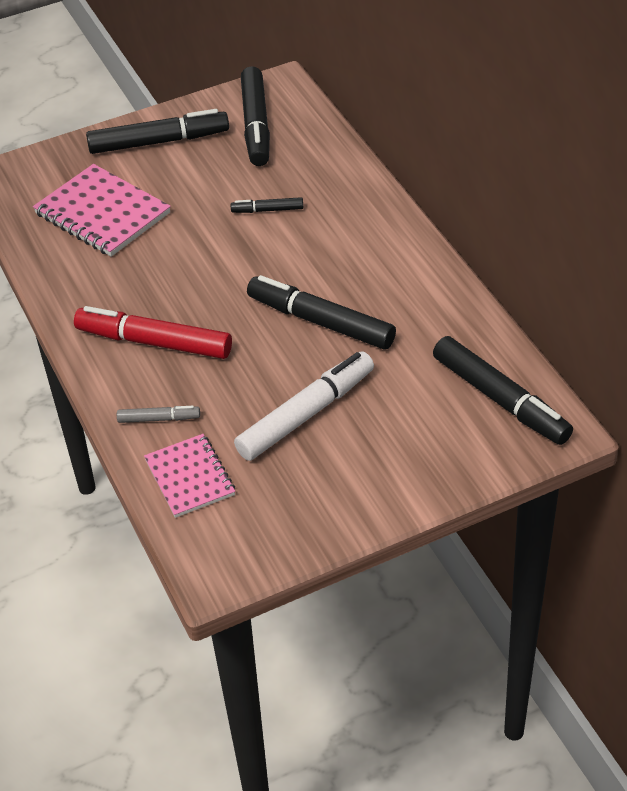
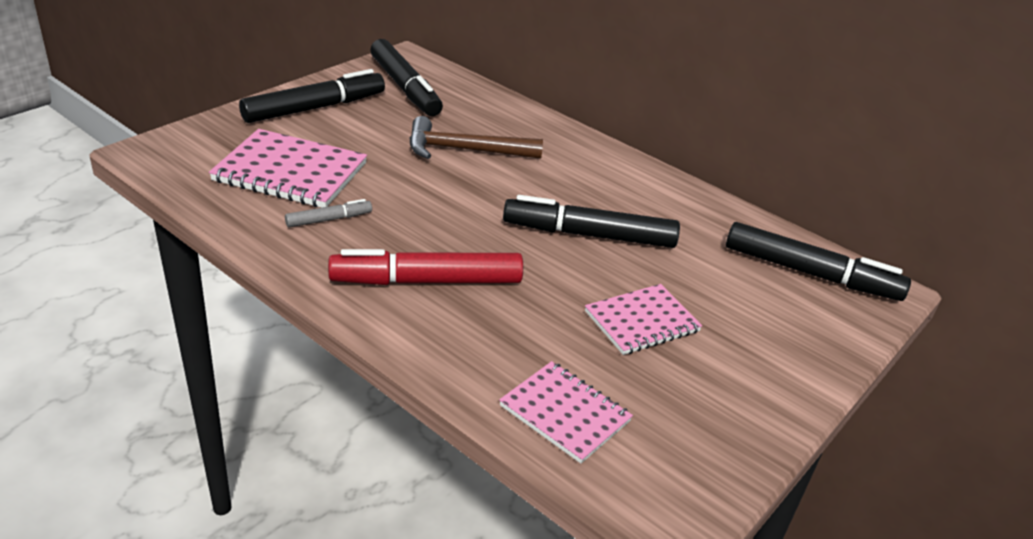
camera: 30 degrees left, 10 degrees down
(159, 419) = (485, 357): grey marker -> grey marker (329, 219)
(267, 210) = (465, 150): black marker -> brown hammer
(306, 414) = (642, 321): white marker -> pink notebook

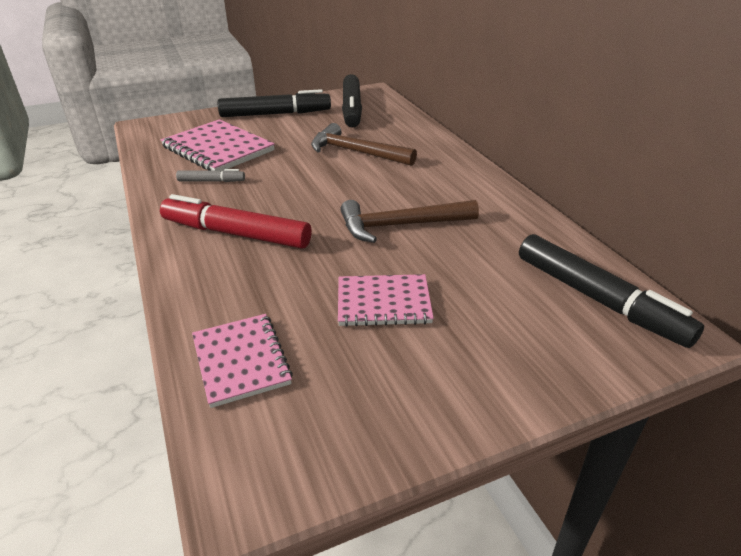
camera: 30 degrees right, 0 degrees up
(589, 235) = (400, 225): black marker -> brown hammer

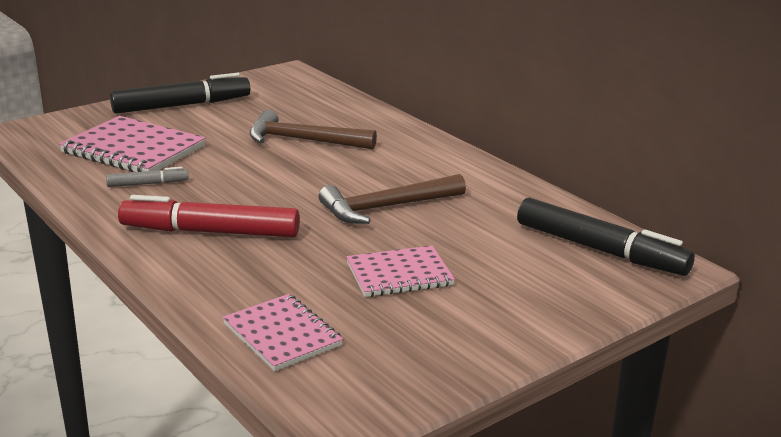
camera: 15 degrees left, 10 degrees down
(352, 109) = (274, 93): black marker -> none

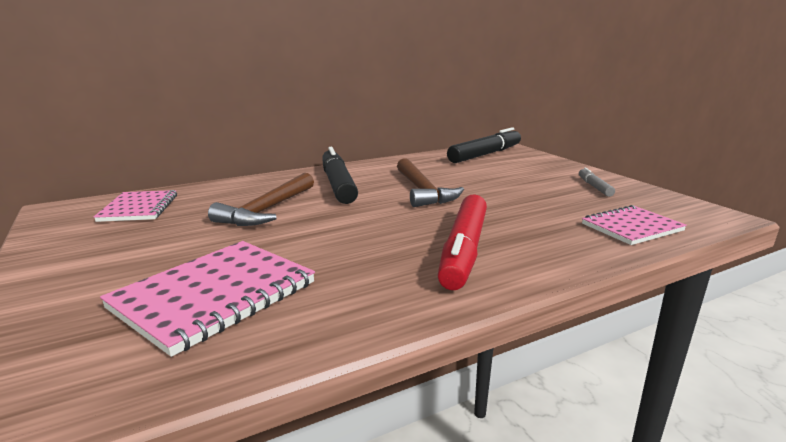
camera: 80 degrees left, 5 degrees down
(148, 184) = (335, 283): grey marker -> grey marker (594, 187)
(182, 105) = (86, 265): black marker -> black marker (338, 184)
(399, 274) = (527, 193): pink notebook -> pink notebook (139, 208)

